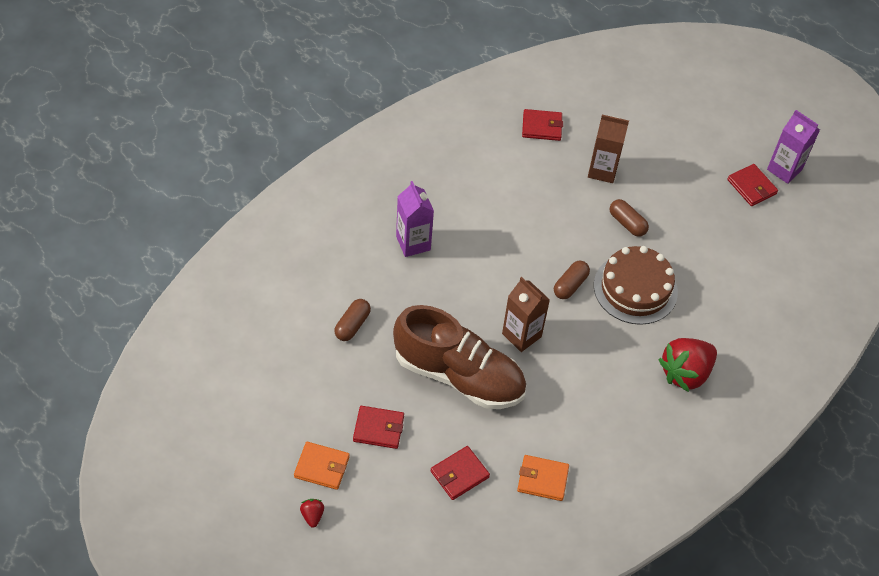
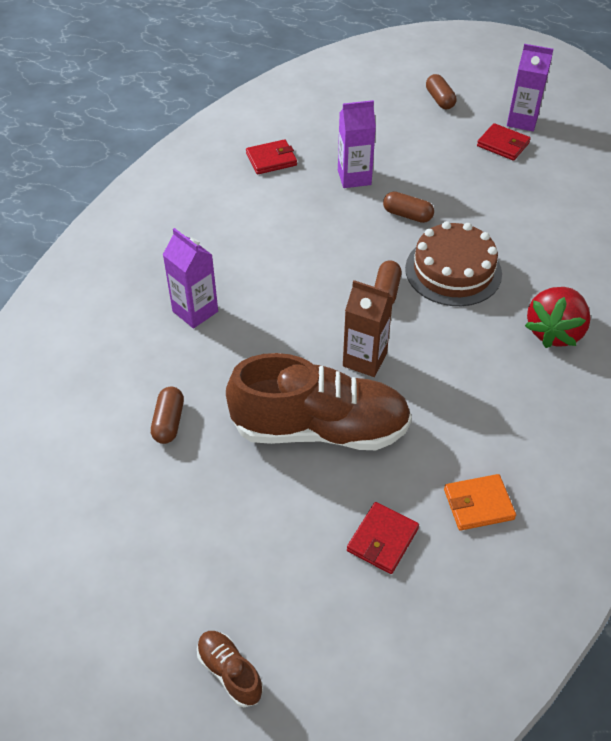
camera: 20 degrees left, 5 degrees down
(312, 515) = (230, 672): red strawberry -> brown shoe
(322, 467) = (212, 604): orange wallet -> none
(378, 429) = (259, 527): red wallet -> none
(602, 170) = (354, 177): brown carton -> purple carton
(723, 120) = (440, 99): none -> brown capsule

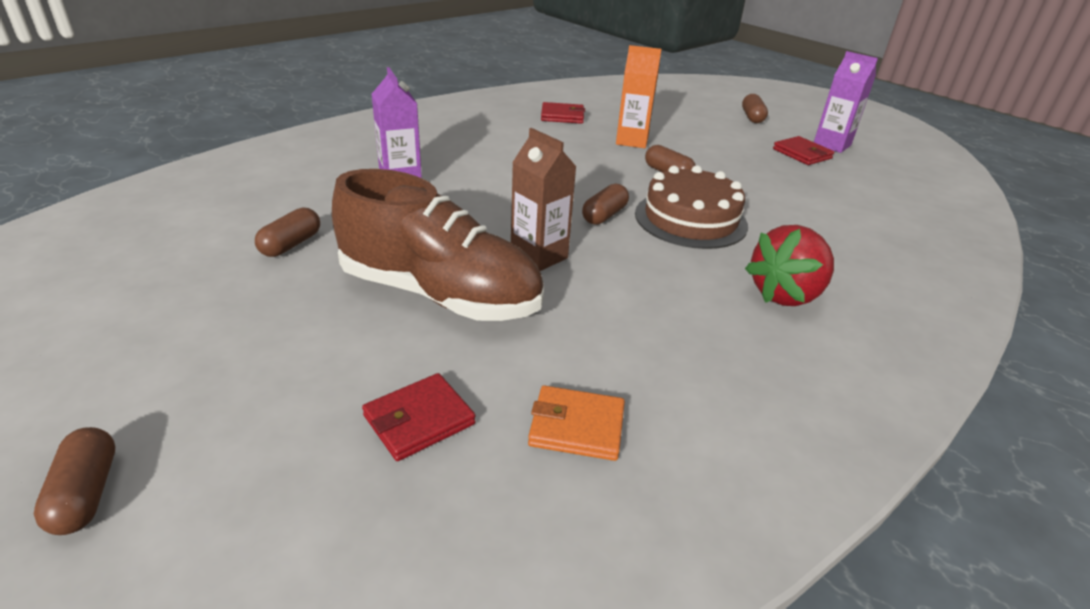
camera: 20 degrees right, 15 degrees down
(230, 672) = (86, 494): brown shoe -> brown capsule
(354, 177) = (632, 141): purple carton -> orange carton

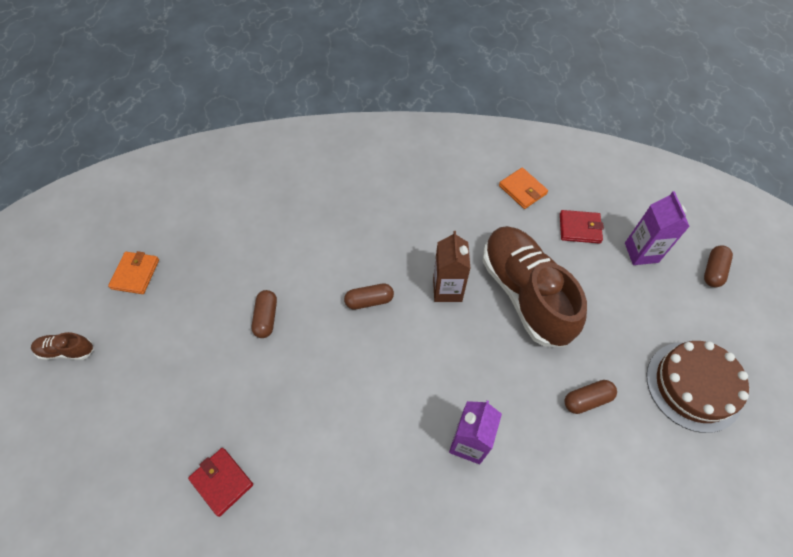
camera: 135 degrees left, 25 degrees up
(632, 141) = (226, 383): orange carton -> none
(690, 219) = (323, 262): brown cake -> brown cake (693, 386)
(752, 117) = (67, 351): brown capsule -> brown shoe
(785, 294) = (358, 186): red strawberry -> none
(802, 154) = (135, 274): red wallet -> orange wallet
(832, 145) = (92, 269): purple carton -> purple carton (641, 252)

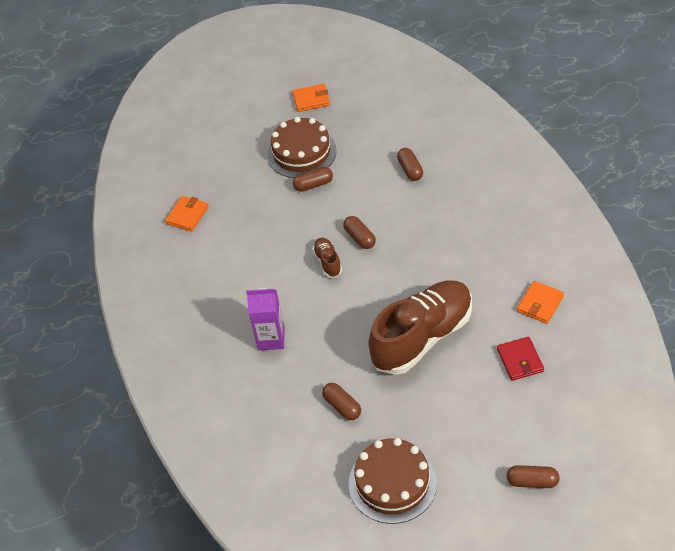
camera: 75 degrees right, 10 degrees down
(67, 351) = (238, 98): brown shoe -> brown shoe (328, 262)
(209, 312) = (301, 152): none -> brown cake
(222, 481) = (187, 215): red wallet -> orange wallet
(304, 223) = (410, 170): none -> brown capsule
(447, 289) = (397, 283): brown carton -> none
(641, 252) = (519, 416): purple carton -> none

